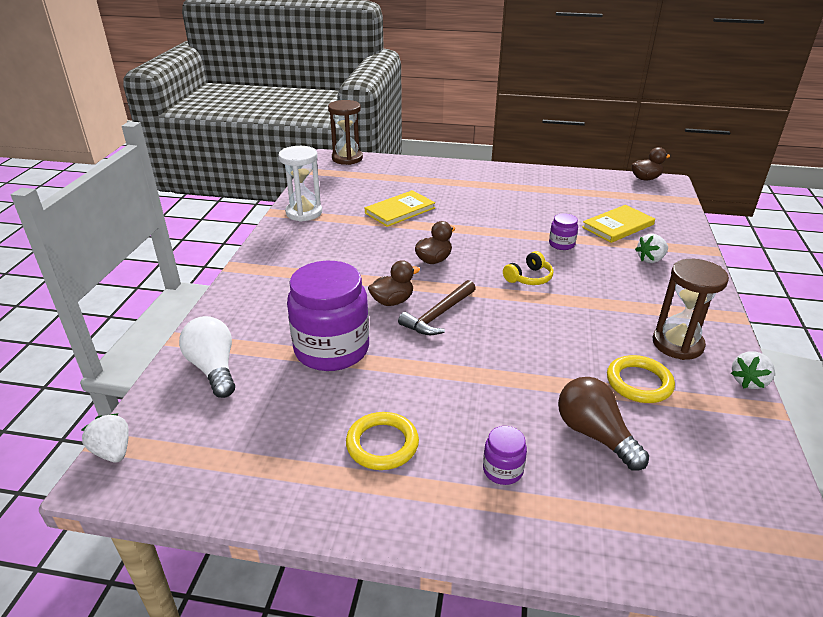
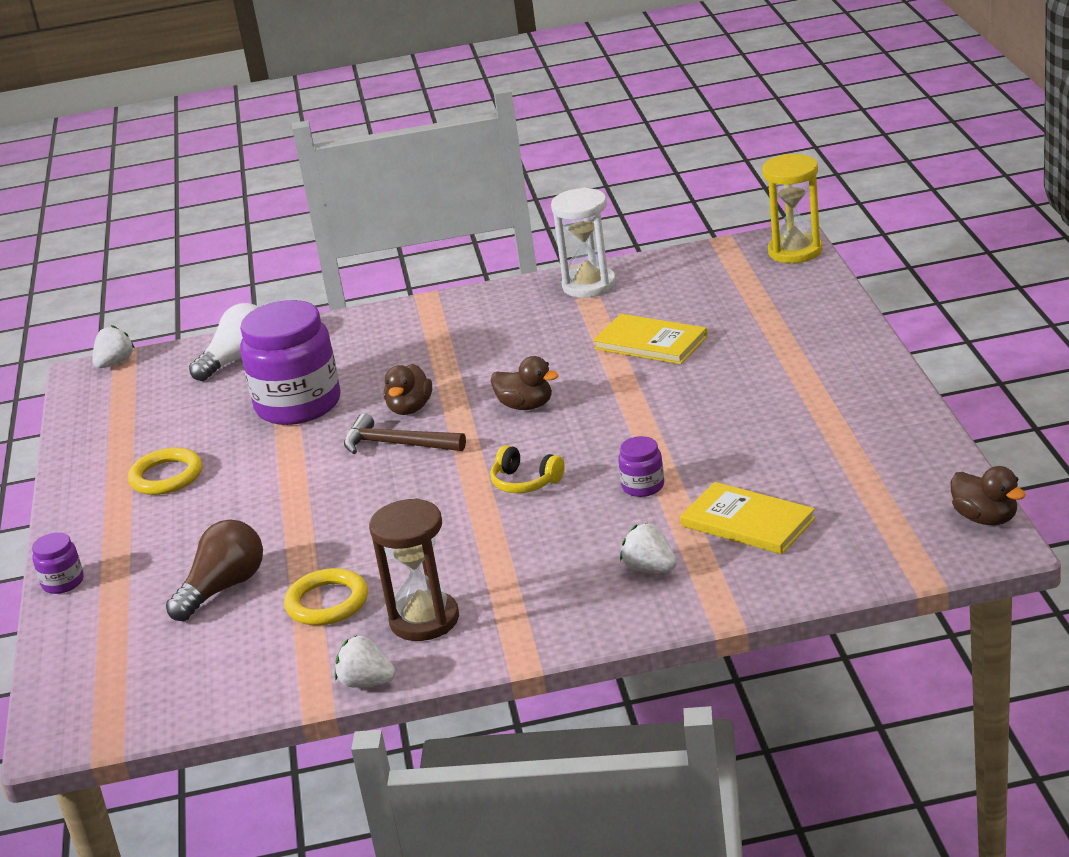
camera: 75 degrees right, 5 degrees down
(347, 158) = (795, 251): brown hourglass -> yellow hourglass
(392, 301) = (410, 409): brown duck -> brown duck turned 60 degrees clockwise
(502, 470) = (153, 546): purple jar -> purple jar (63, 582)

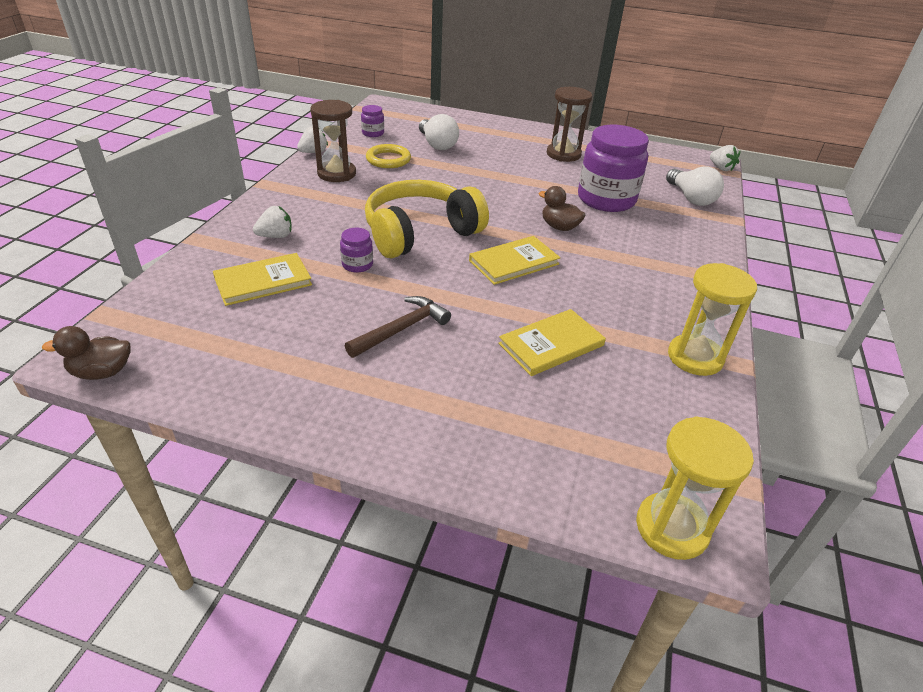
camera: 110 degrees right, 10 degrees up
(63, 582) = (493, 121): purple jar -> purple jar (373, 133)
(166, 476) = (563, 154): yellow ring -> brown hourglass
(223, 588) = (437, 144): brown light bulb -> white light bulb
(397, 444) = (518, 212): brown hammer -> brown hammer (401, 329)
(525, 482) = (420, 233): yellow headphones -> yellow headphones, size x2.37
(526, 406) = (514, 262): brown duck -> yellow book
(589, 285) = (695, 357): white hourglass -> yellow hourglass

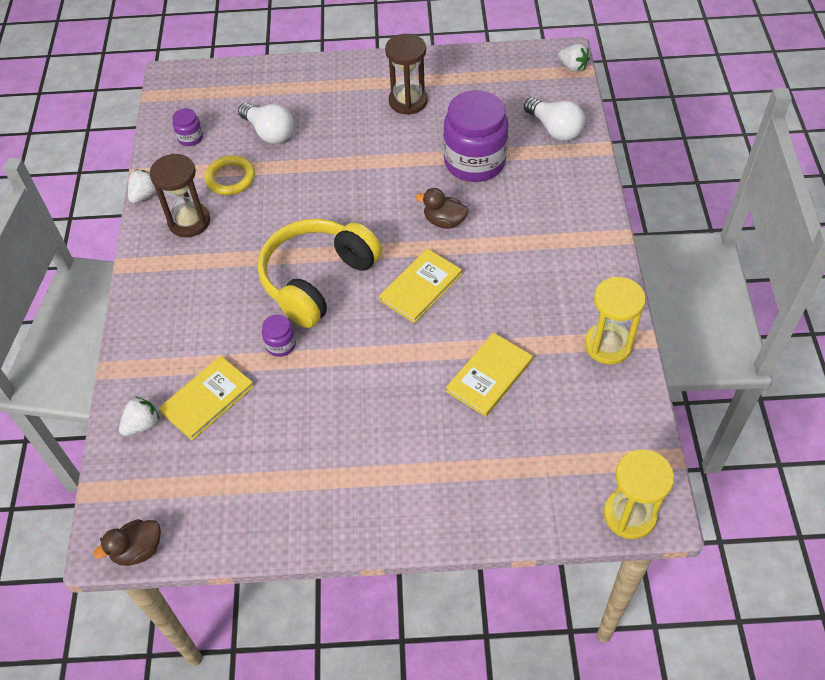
camera: 15 degrees left, 15 degrees up
(276, 236) = (183, 336): white strawberry -> white strawberry (142, 424)
(401, 329) = (358, 407): brown hammer -> none

